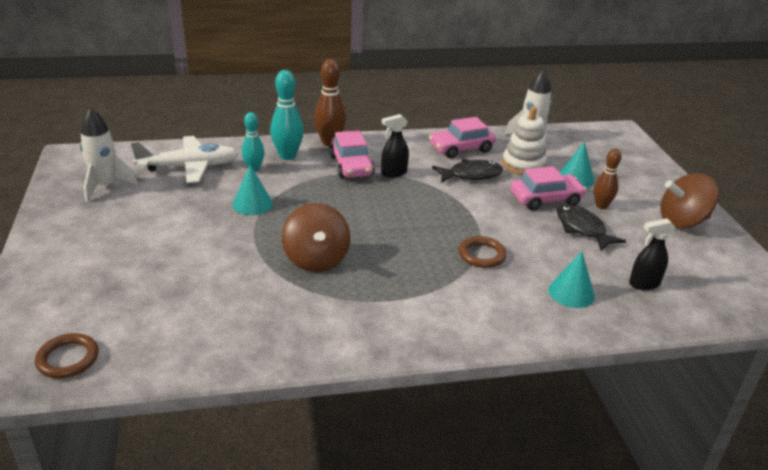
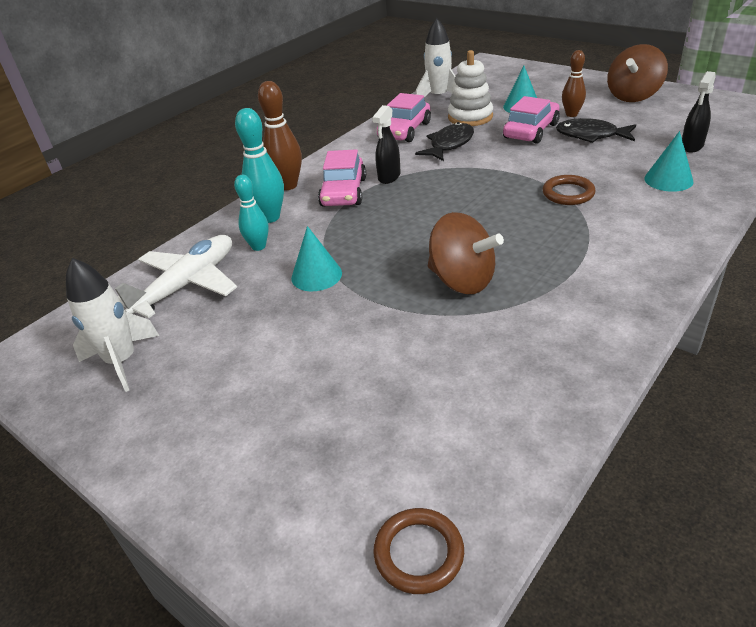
camera: 35 degrees left, 5 degrees up
(351, 166) = (344, 192): pink car -> pink car turned 60 degrees clockwise

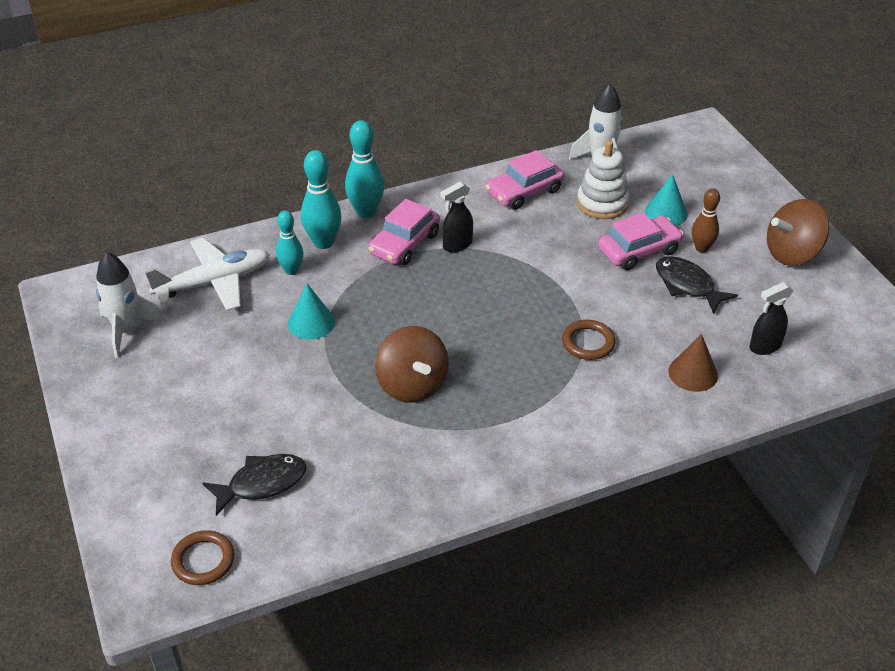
camera: 25 degrees right, 5 degrees up
(288, 185) = (366, 212): brown bowling pin -> turquoise bowling pin
(449, 144) = (547, 231): black fish -> black fish (262, 483)
(668, 180) = (693, 373): turquoise cone -> brown cone

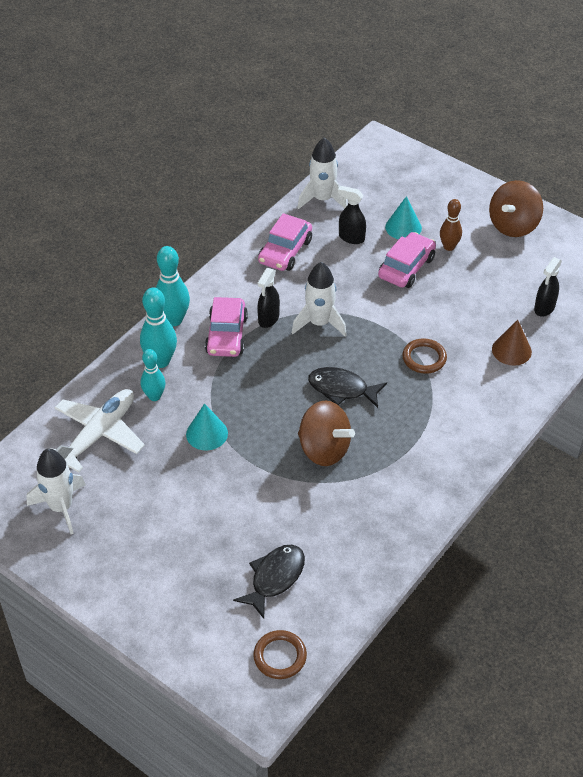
camera: 30 degrees left, 5 degrees up
(505, 268) = (319, 323): none -> white rocket
(602, 203) = (351, 238): white stacking toy -> black spray bottle
(687, 285) = (460, 282): black fish -> black fish (342, 389)

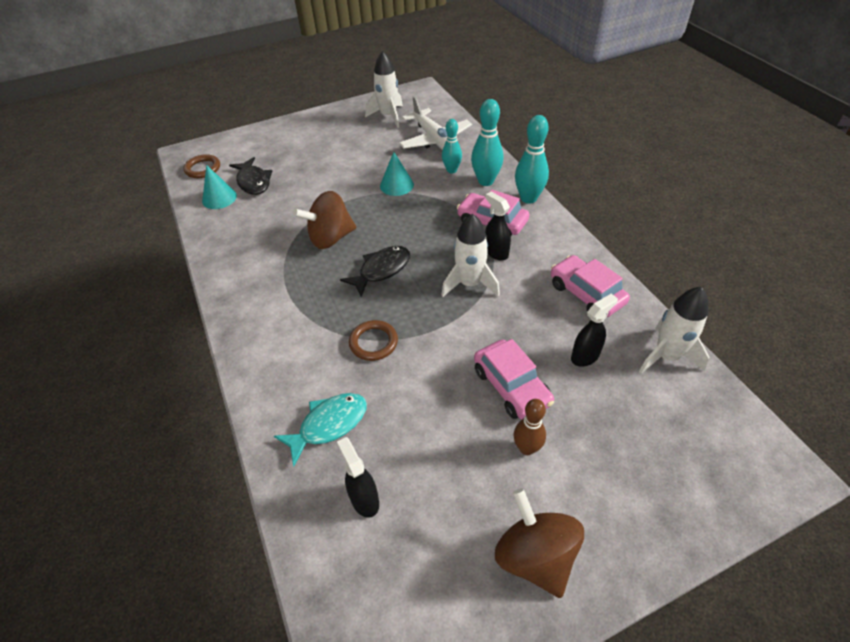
camera: 120 degrees right, 0 degrees up
(403, 227) = (584, 415): turquoise cone -> turquoise cone (219, 198)
(511, 350) = (329, 425): brown cone -> turquoise fish

